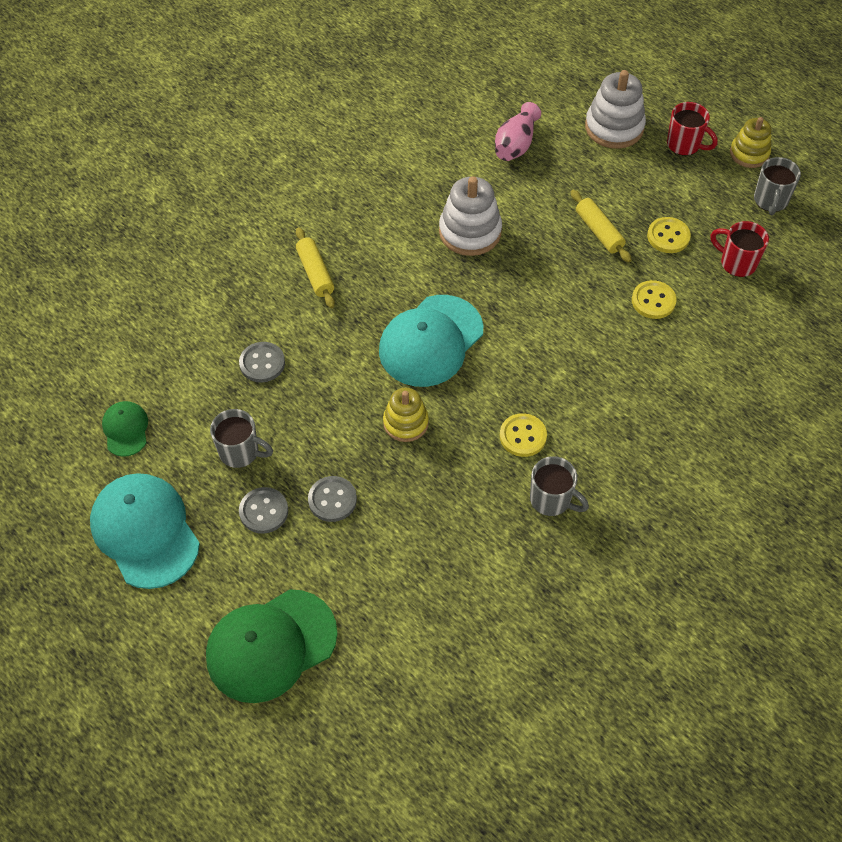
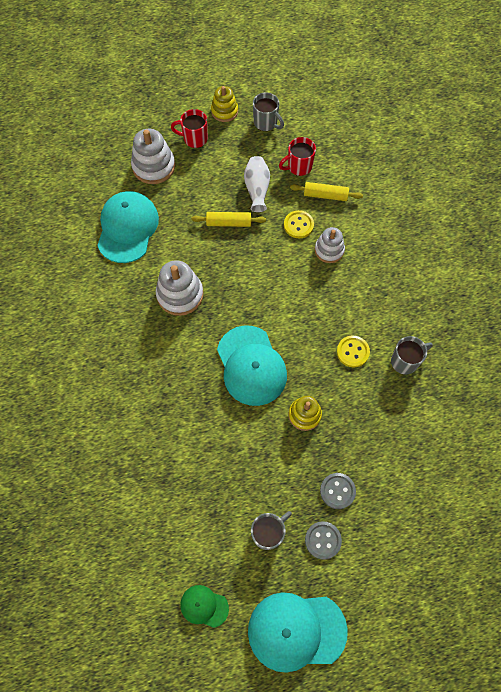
camera: 60 degrees left, 10 degrees up
(262, 363) = (204, 482): grey button -> none
(271, 645) = (424, 585): green cap -> none
(315, 273) = (150, 408): yellow rolling pin -> yellow rolling pin (325, 195)
(515, 145) = (127, 228): pink vase -> turquoise cap
(644, 348) = (329, 250): none -> white stacking toy
(668, 236) = (257, 189): yellow button -> white vase
(684, 145) = (194, 139): red mug -> red mug turned 150 degrees counterclockwise

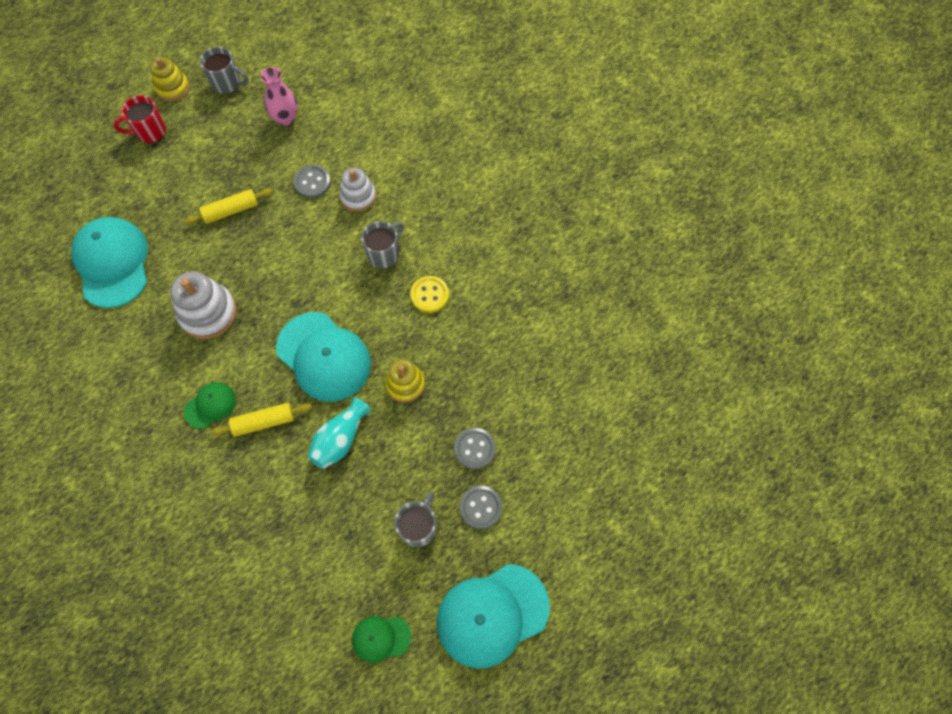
camera: 25 degrees left, 0 degrees up
(153, 366) = (210, 405): none -> green cap
(154, 166) = (114, 181): white stacking toy -> none
(237, 436) = (340, 439): none -> turquoise vase
(257, 189) = (248, 161): white vase -> none
(298, 225) = (312, 182): yellow button -> grey button
(299, 167) = (285, 118): red mug -> pink vase
(325, 195) = (329, 138): yellow rolling pin -> yellow rolling pin (264, 422)
(405, 361) = (490, 281): grey mug -> grey mug (384, 254)

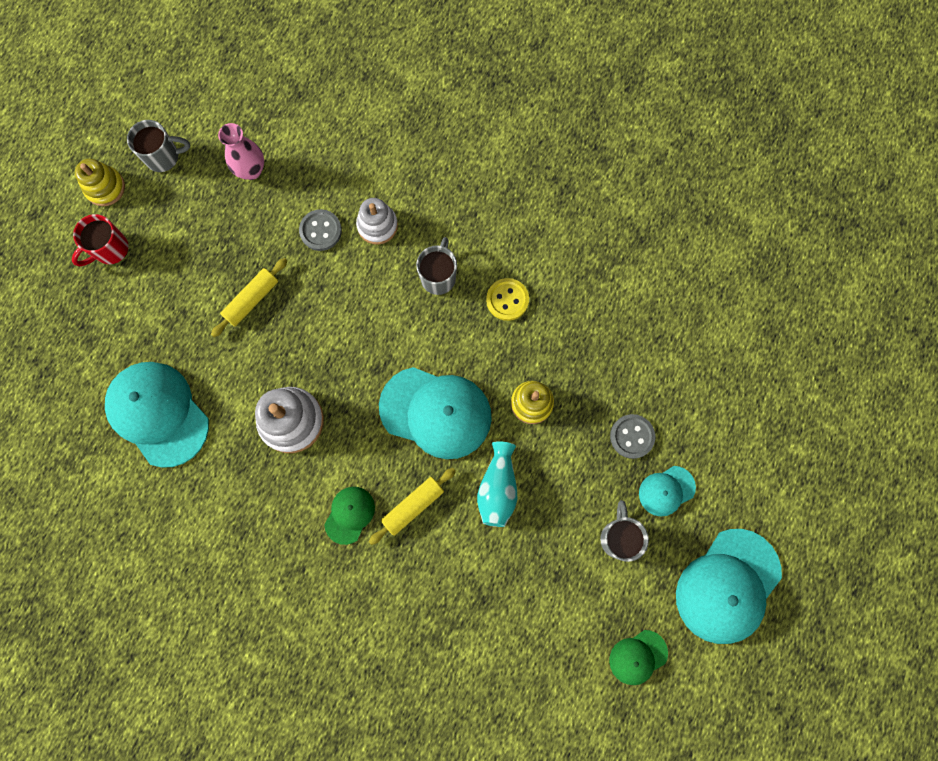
camera: 25 degrees left, 10 degrees up
(480, 507) = (666, 491): grey button -> turquoise cap

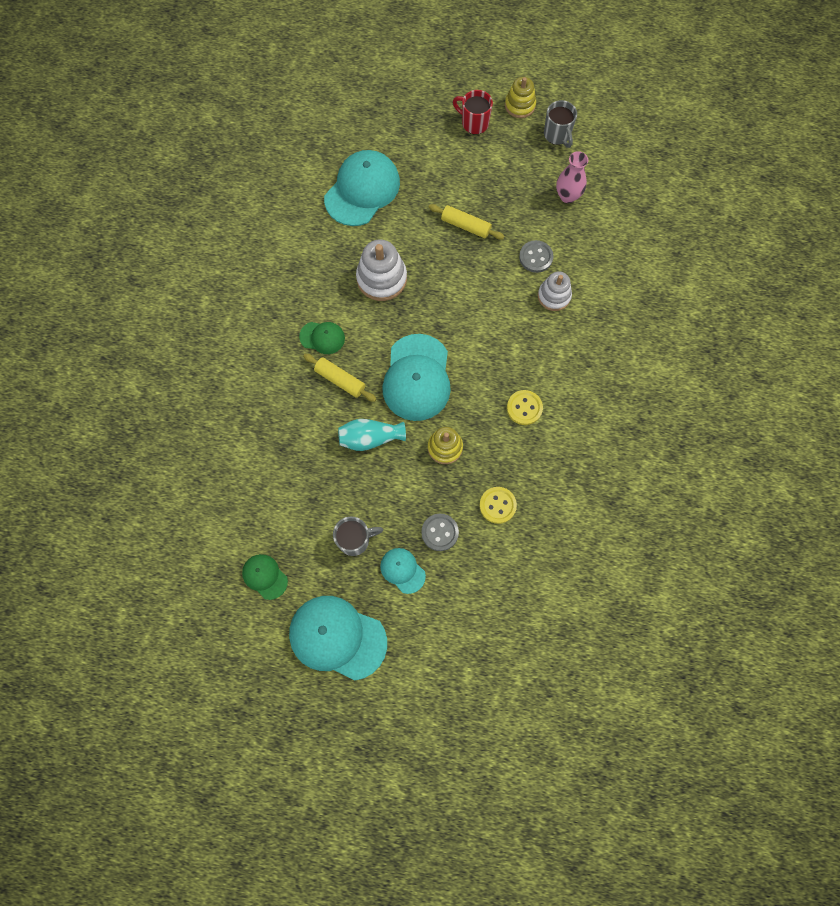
camera: 75 degrees right, 5 degrees down
(438, 276) = (527, 351): grey mug -> none
(615, 363) = (497, 505): none -> yellow button

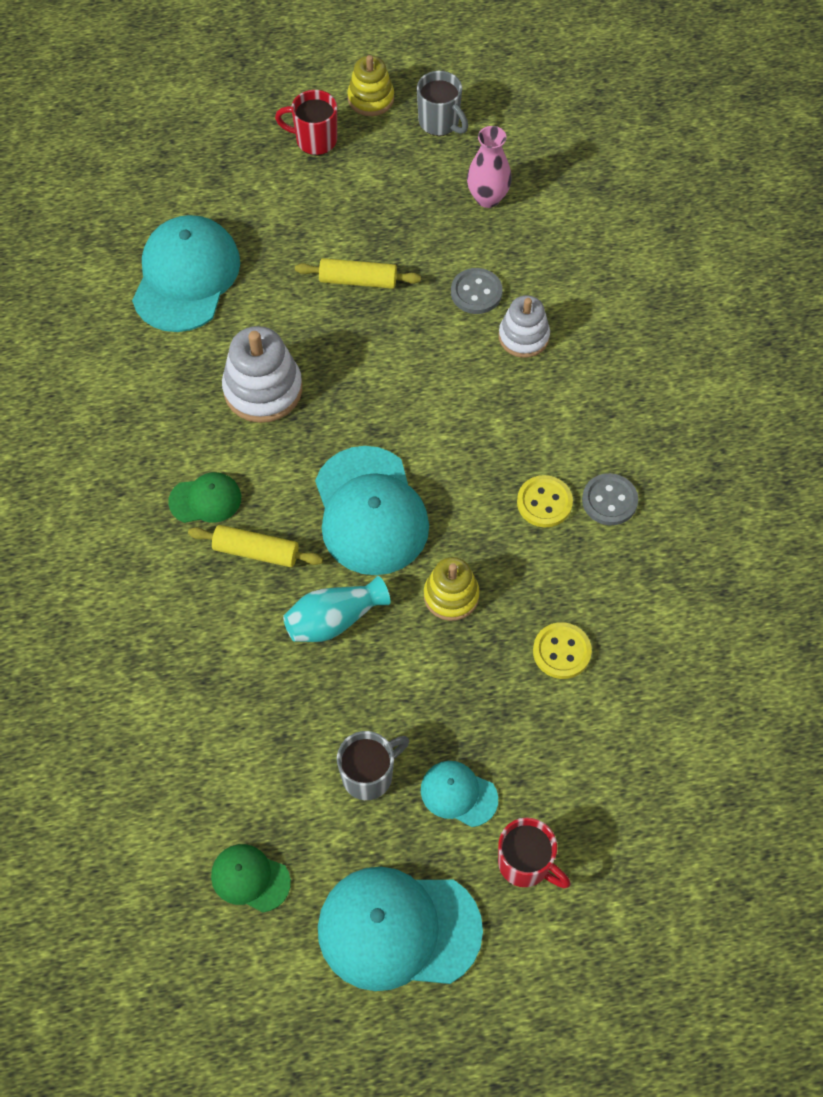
camera: 20 degrees left, 10 degrees down
(425, 626) = (525, 864): none -> red mug
(440, 532) = (492, 719): grey button -> grey button (609, 500)

